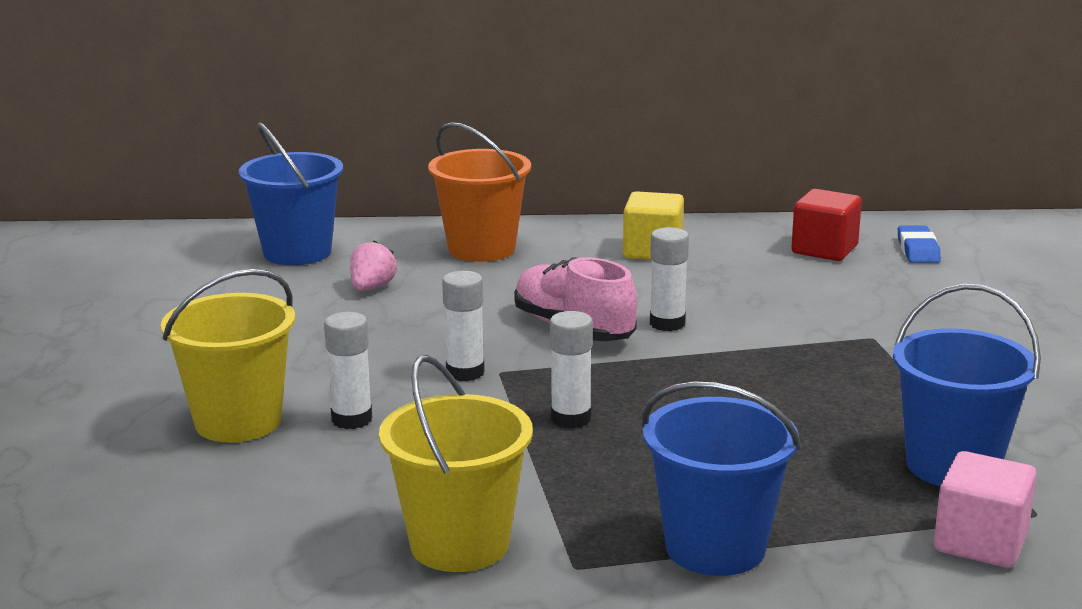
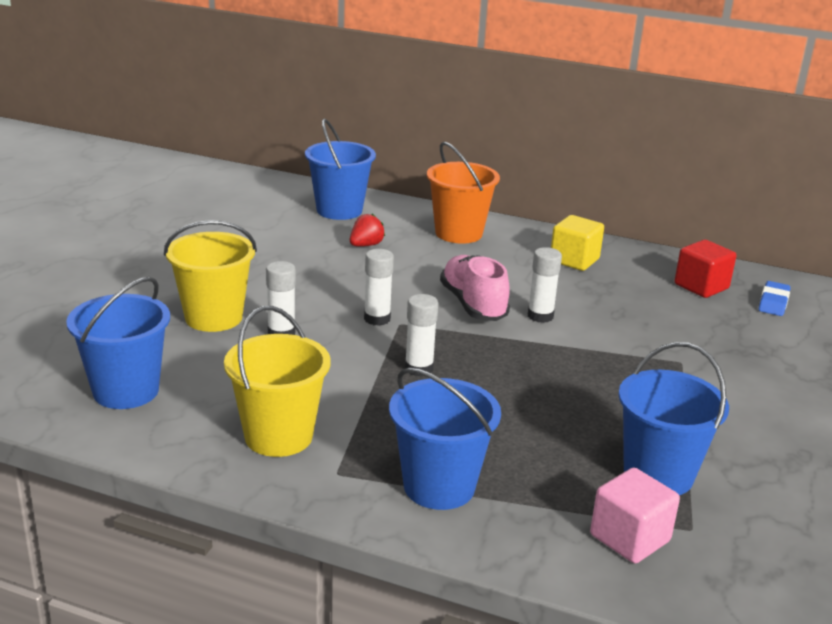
camera: 20 degrees right, 5 degrees up
(193, 544) = (126, 391): none -> blue bucket
(372, 288) = (366, 245): pink strawberry -> red strawberry

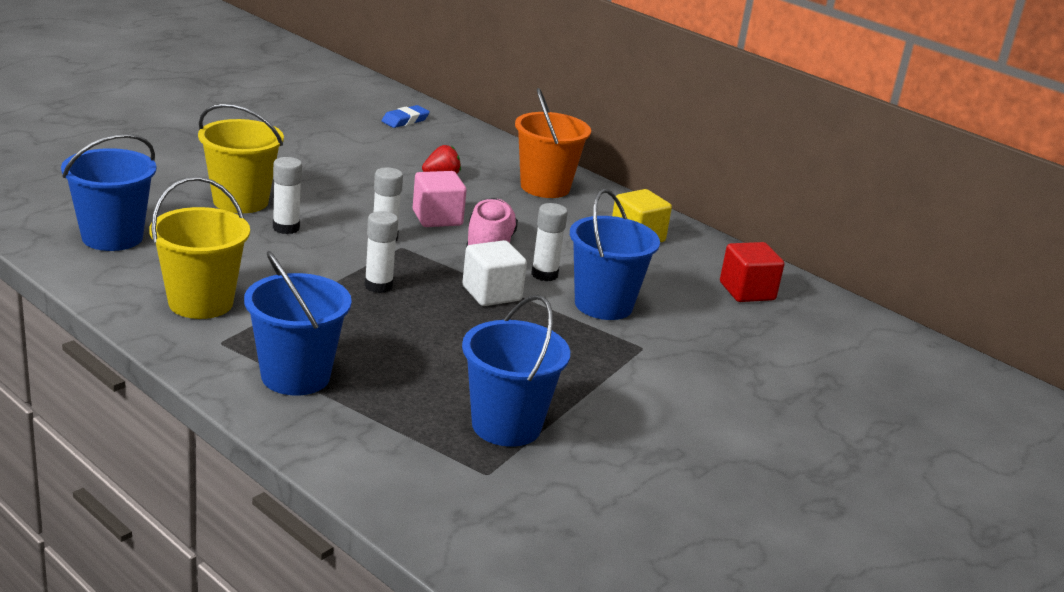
camera: 20 degrees right, 0 degrees up
(339, 210) = (449, 142): blue bucket -> blue bucket (603, 305)
(518, 347) = (491, 293): none -> white cube
(629, 538) = (421, 462): pink cube -> pink cube (437, 218)
(773, 302) = (810, 324): blue eraser -> blue eraser (405, 120)

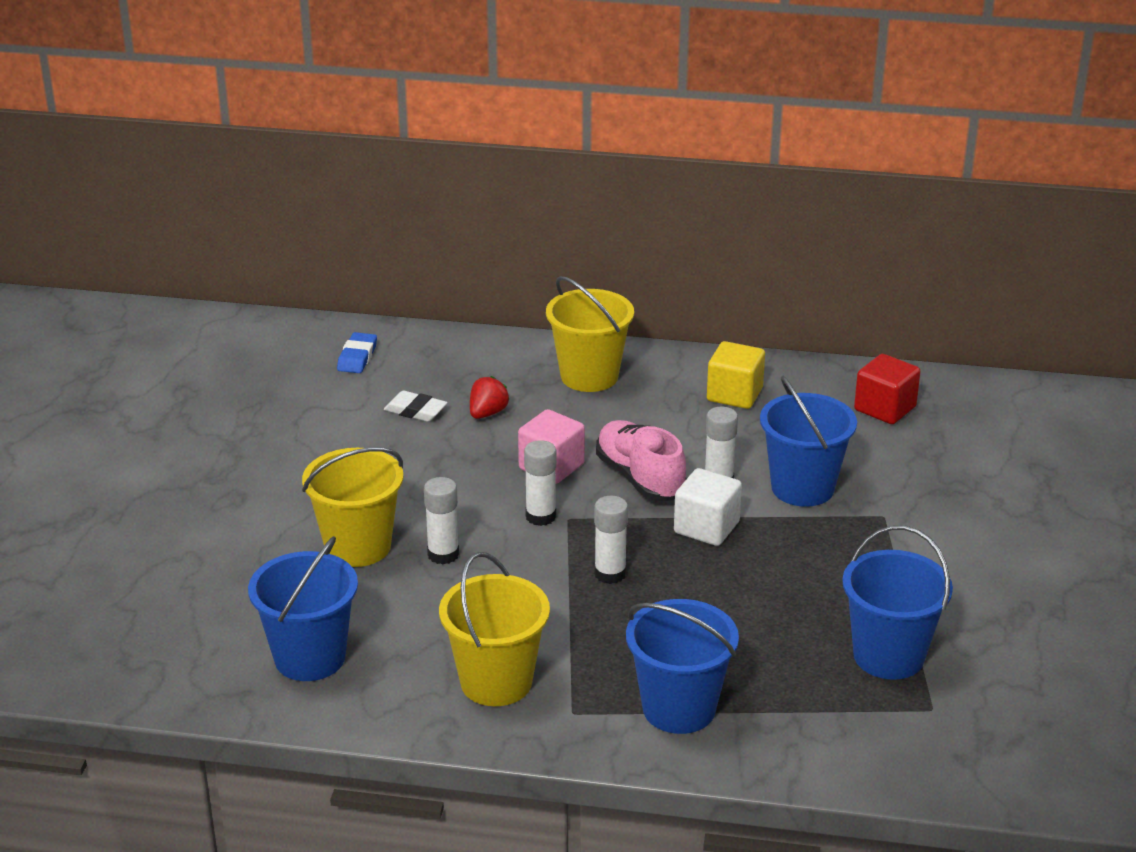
camera: 30 degrees left, 5 degrees up
(396, 157) = (415, 411): none -> white eraser
(545, 187) = (589, 376): orange bucket -> yellow bucket

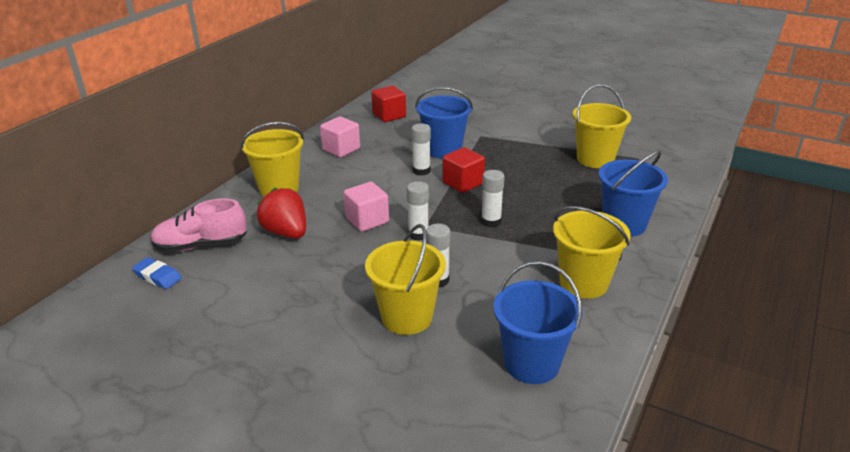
camera: 70 degrees left, 0 degrees up
(415, 411) = (256, 262): white eraser -> none
(487, 413) = (286, 233): red strawberry -> red strawberry, size x1.67
(640, 478) = (401, 193): pink shoe -> pink shoe (201, 245)
(706, 527) = (463, 183): white cube -> red cube
(734, 394) = (341, 149): yellow cube -> pink cube
(888, 656) = (595, 159): blue bucket -> yellow bucket

